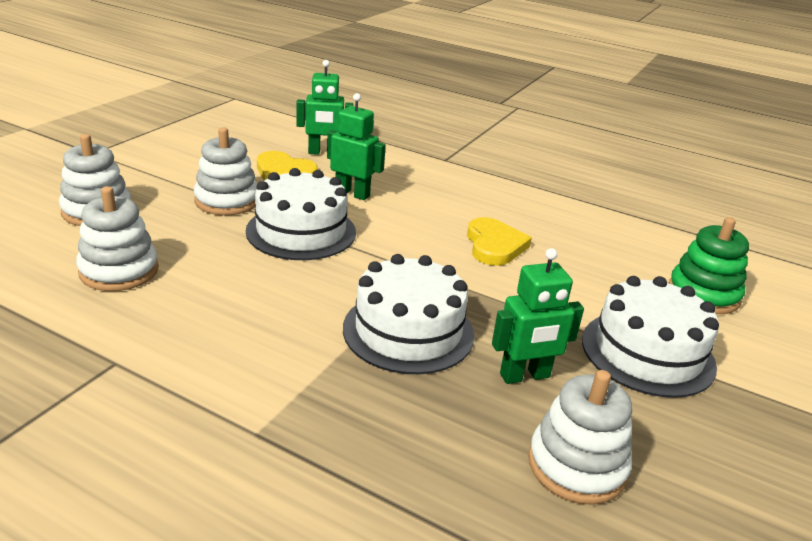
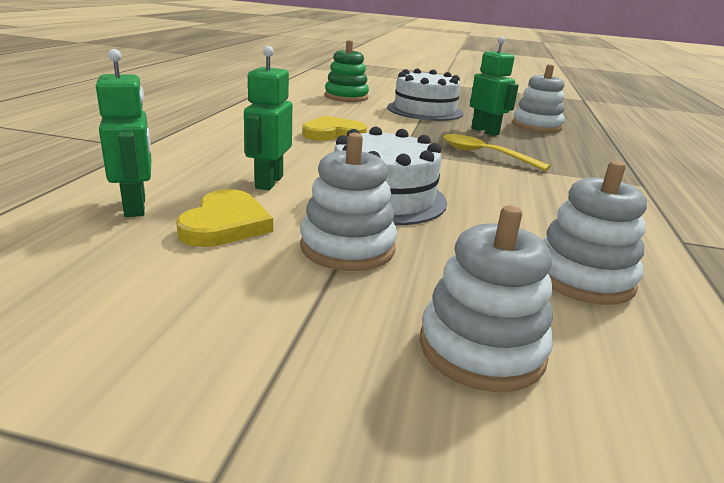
camera: 105 degrees left, 5 degrees down
(408, 331) = (484, 155): white cake -> yellow spoon

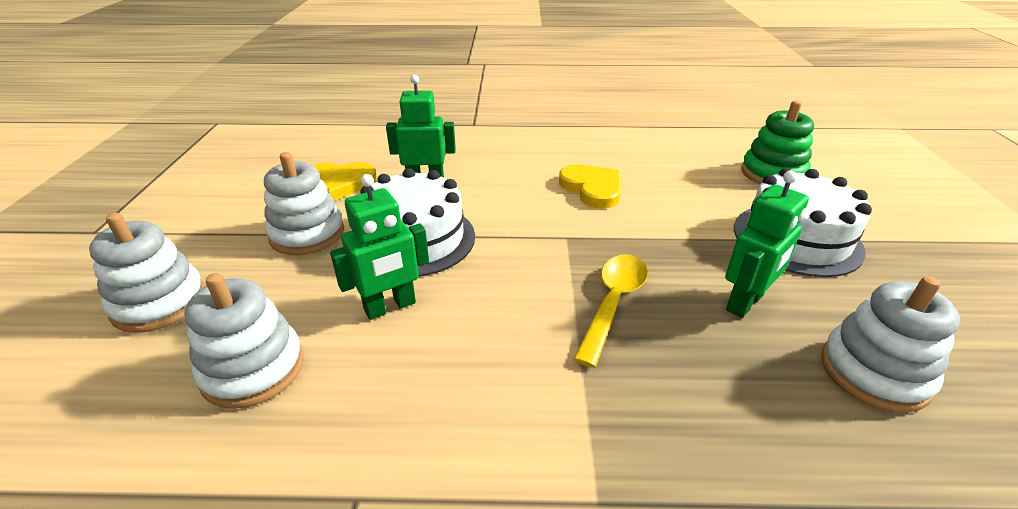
camera: 80 degrees right, 10 degrees up
(136, 206) = (360, 151): green robot -> green robot (390, 307)

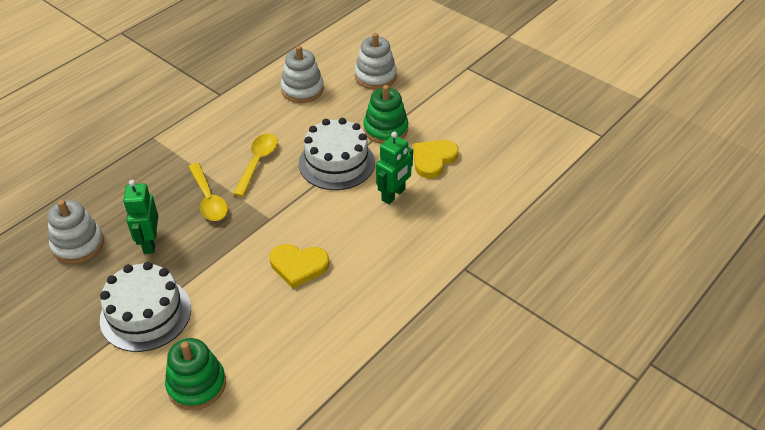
camera: 130 degrees right, 10 degrees up
(307, 234) = (385, 129): white stacking toy -> green stacking toy
(390, 307) = (294, 133): green robot -> none
(491, 304) = (257, 162): none -> yellow spoon

